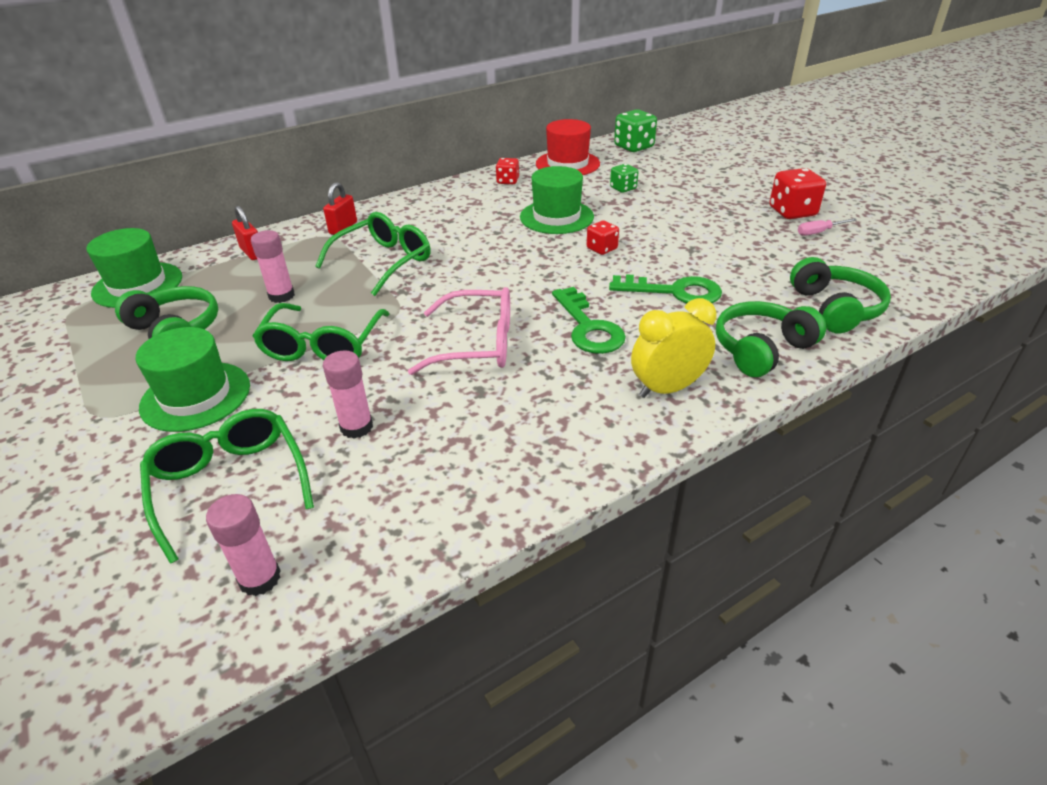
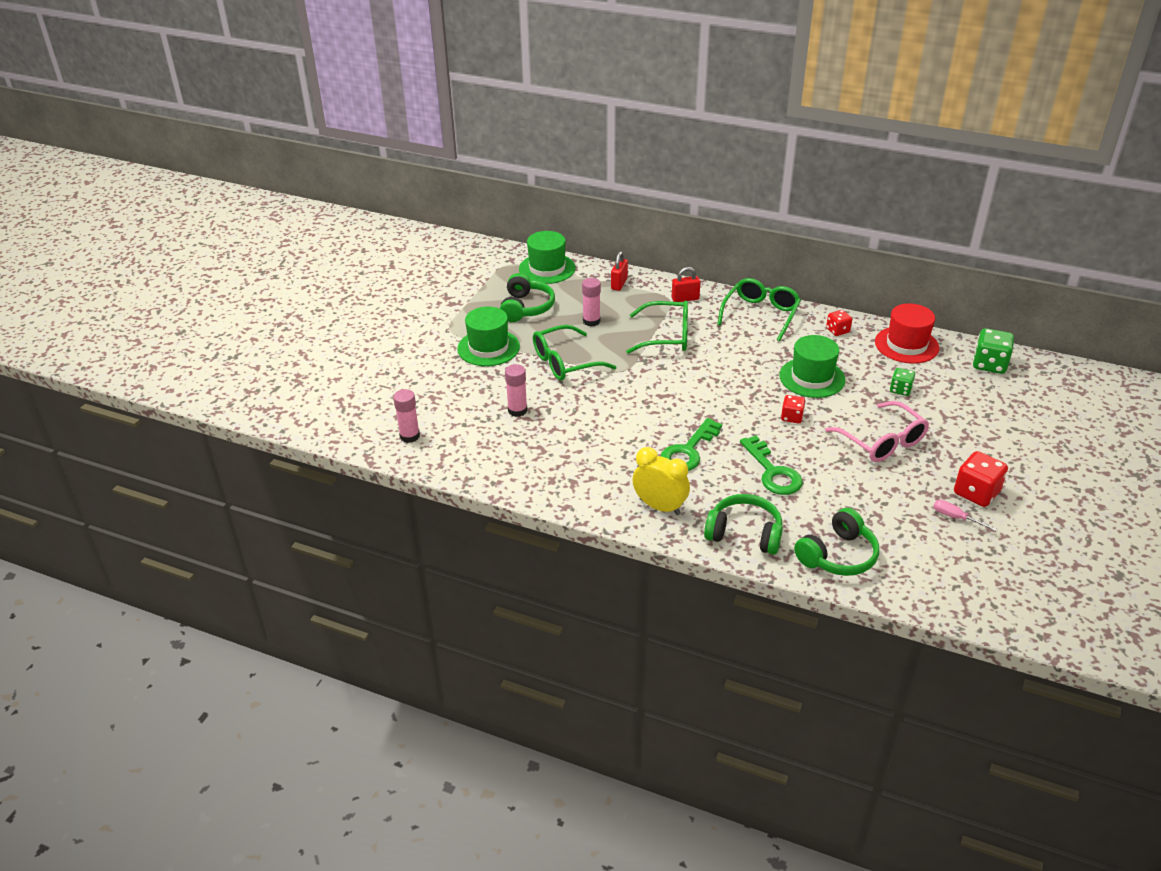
camera: 55 degrees right, 0 degrees up
(229, 484) = (448, 395): green glasses -> green glasses (761, 314)
(478, 344) = (625, 416): pink glasses -> pink glasses (882, 442)

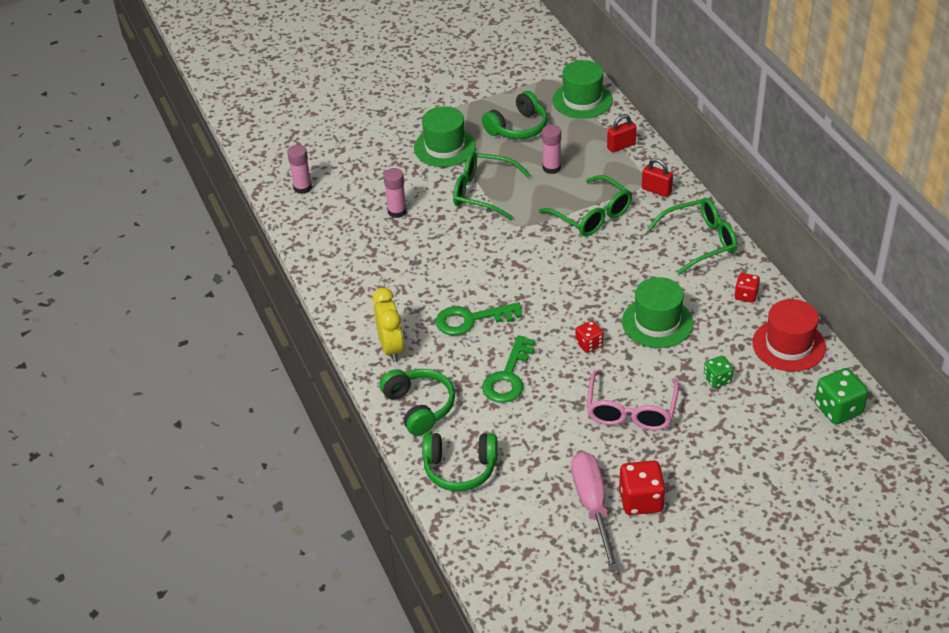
camera: 45 degrees right, 5 degrees up
(955, 518) = (592, 506): pink screwdriver -> pink screwdriver, size x2.12

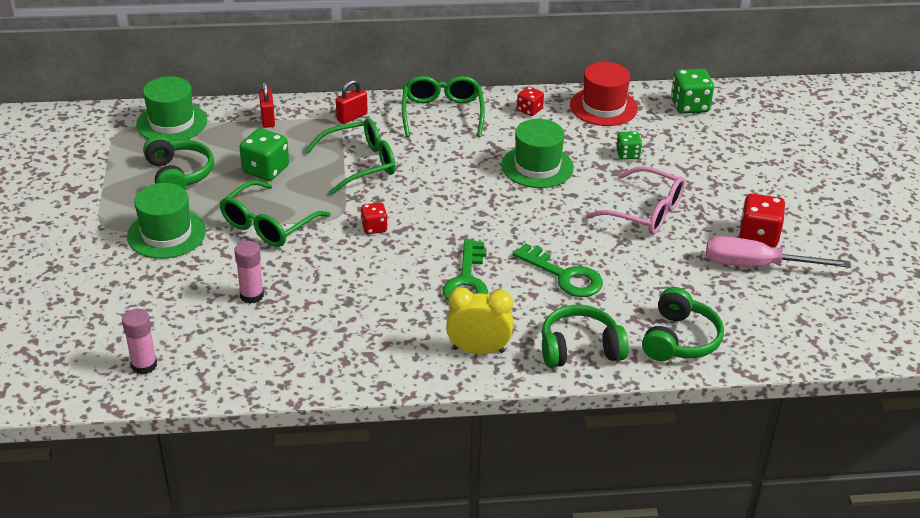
camera: 75 degrees left, 5 degrees down
(551, 168) = (265, 170): pink glue stick -> green dice
(589, 344) = (545, 213): red dice -> red dice (374, 227)

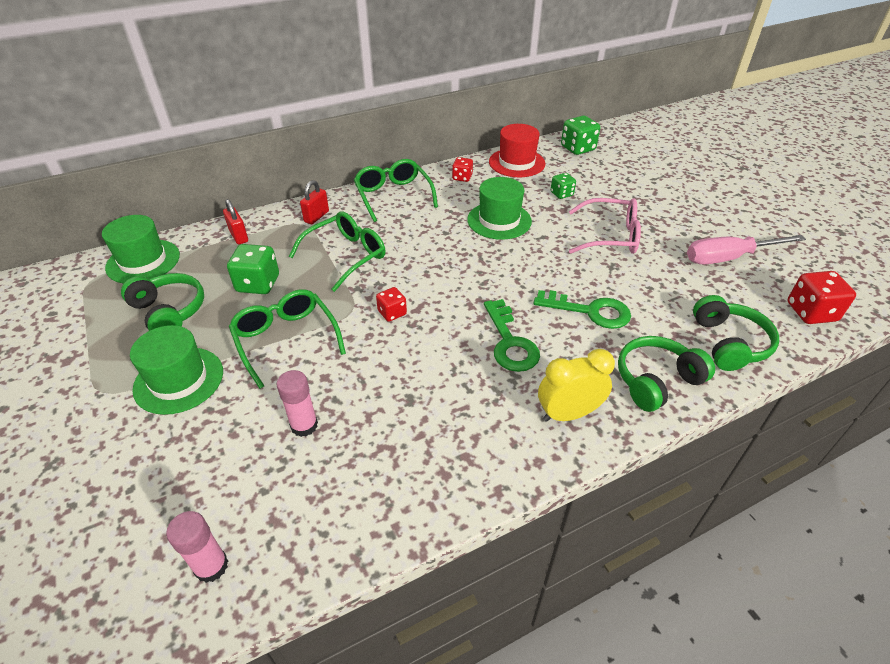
camera: 20 degrees left, 5 degrees up
(268, 225) = (286, 339): green glasses -> green glasses turned 135 degrees clockwise
(758, 236) = (708, 233): red dice -> red dice (811, 312)

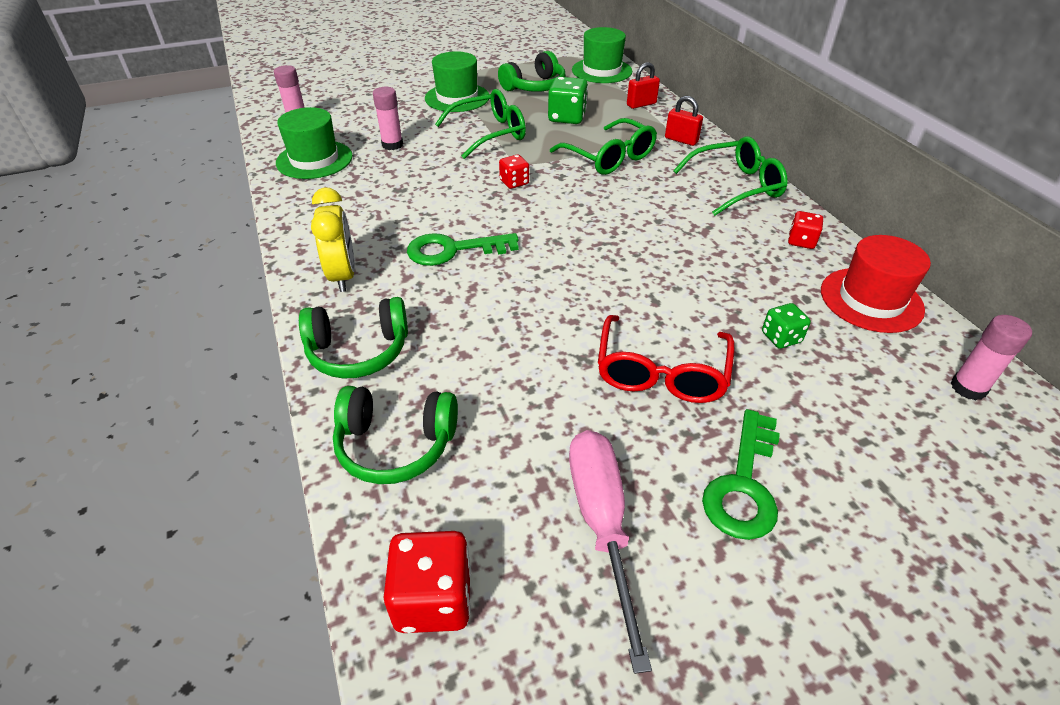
camera: 95 degrees right, 0 degrees up
(499, 220) = (691, 265): green hat -> green hat (314, 160)
(578, 148) = (968, 388): green dice -> pink glue stick
(590, 311) = (490, 318): green key -> green key (744, 484)
(610, 236) = (661, 373): pink glasses -> red glasses
(656, 381) = (358, 351): green headphones -> green headphones turned 105 degrees clockwise

